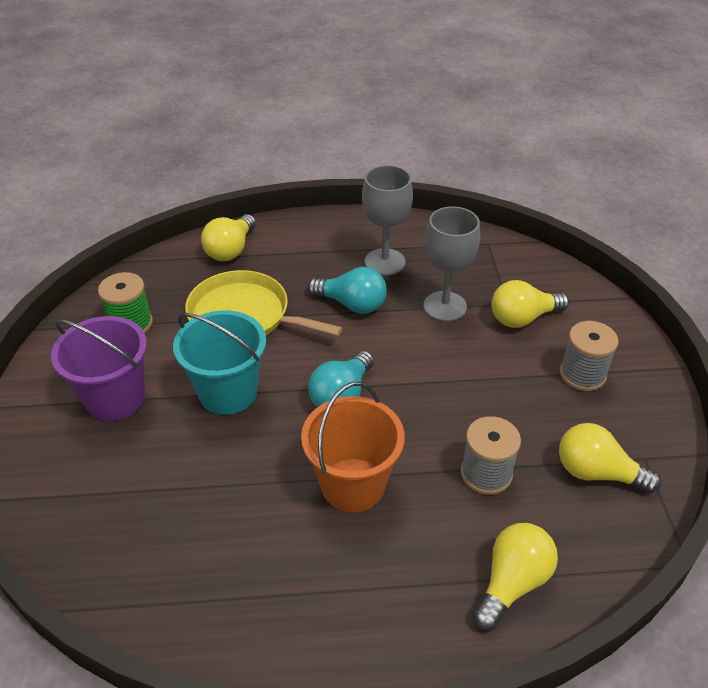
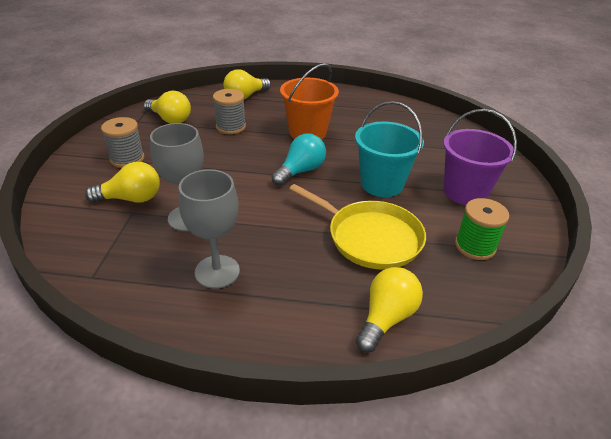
camera: 170 degrees left, 5 degrees down
(352, 304) = (269, 232): turquoise light bulb -> none

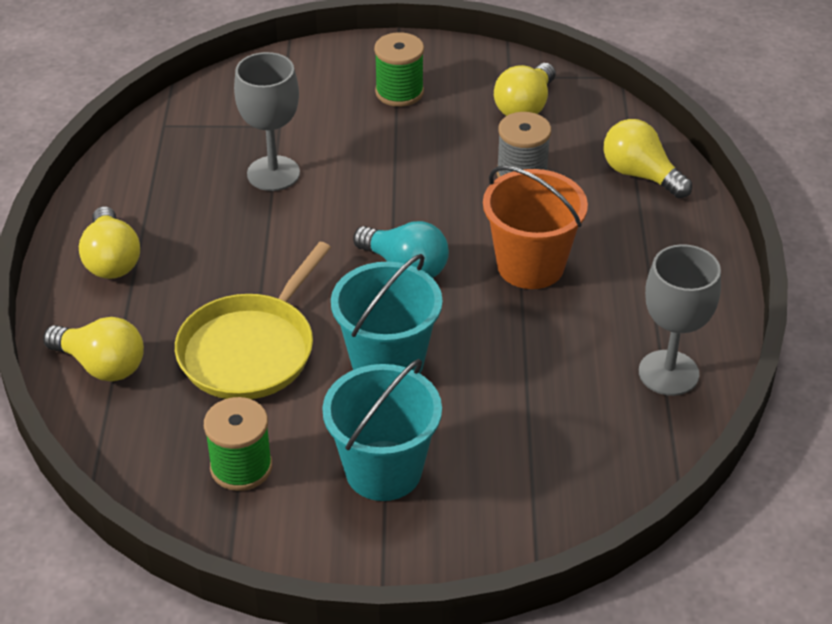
camera: 85 degrees right, 5 degrees up
(127, 159) = (399, 92): grey spool -> green spool
(131, 199) = (307, 118): yellow light bulb -> yellow light bulb (111, 260)
(217, 271) = (175, 215): grey goblet -> grey goblet (668, 373)
(465, 192) = (383, 470): purple bucket -> turquoise bucket

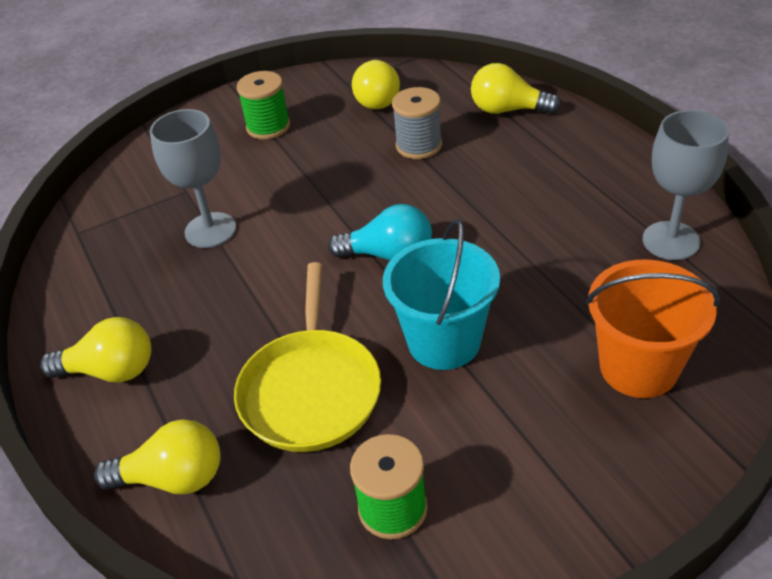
camera: 25 degrees left, 0 degrees up
(111, 260) = (110, 371): yellow light bulb -> yellow light bulb turned 45 degrees counterclockwise
(383, 470) = (525, 440): turquoise bucket -> none
(530, 265) = (488, 209): orange bucket -> orange bucket (638, 367)

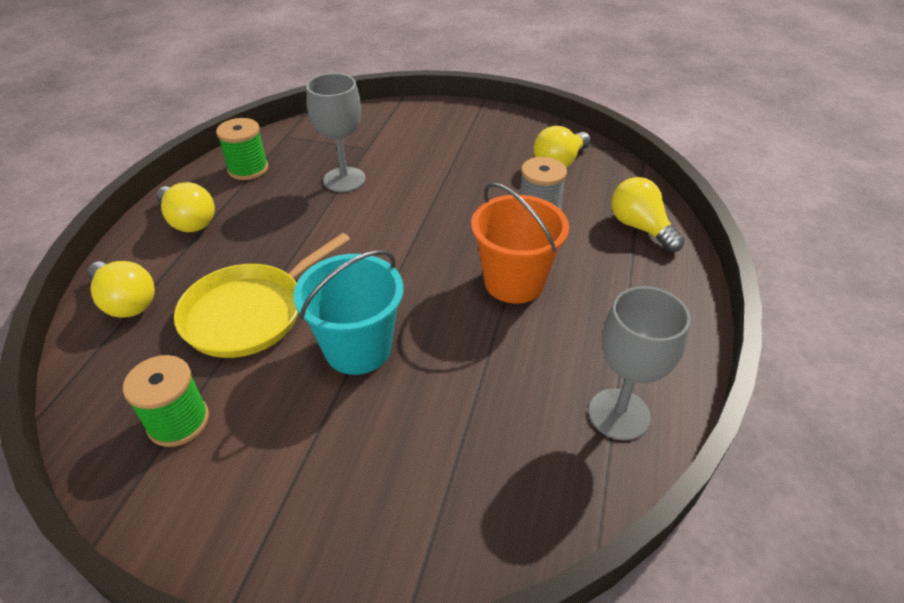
camera: 40 degrees right, 0 degrees up
(268, 127) = (466, 139): green spool -> green spool (248, 169)
(389, 255) = (412, 267): turquoise light bulb -> none
(638, 367) = (446, 482): orange bucket -> orange bucket (514, 282)

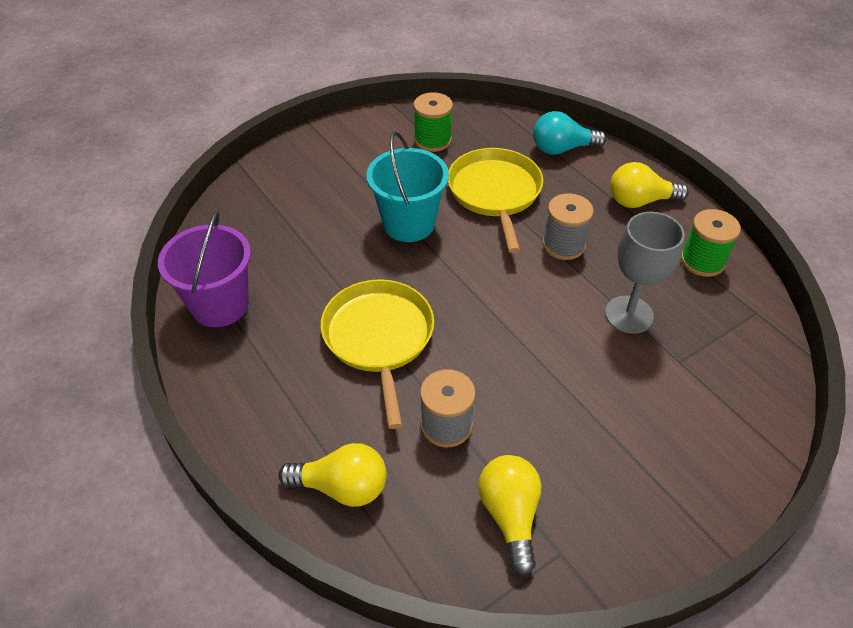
camera: 130 degrees right, 5 degrees up
(126, 302) = (562, 149): yellow light bulb -> turquoise light bulb
(293, 238) = (563, 245): none -> grey spool
(514, 282) = (379, 338): orange bucket -> yellow pan
(619, 414) = (220, 305): grey goblet -> purple bucket

